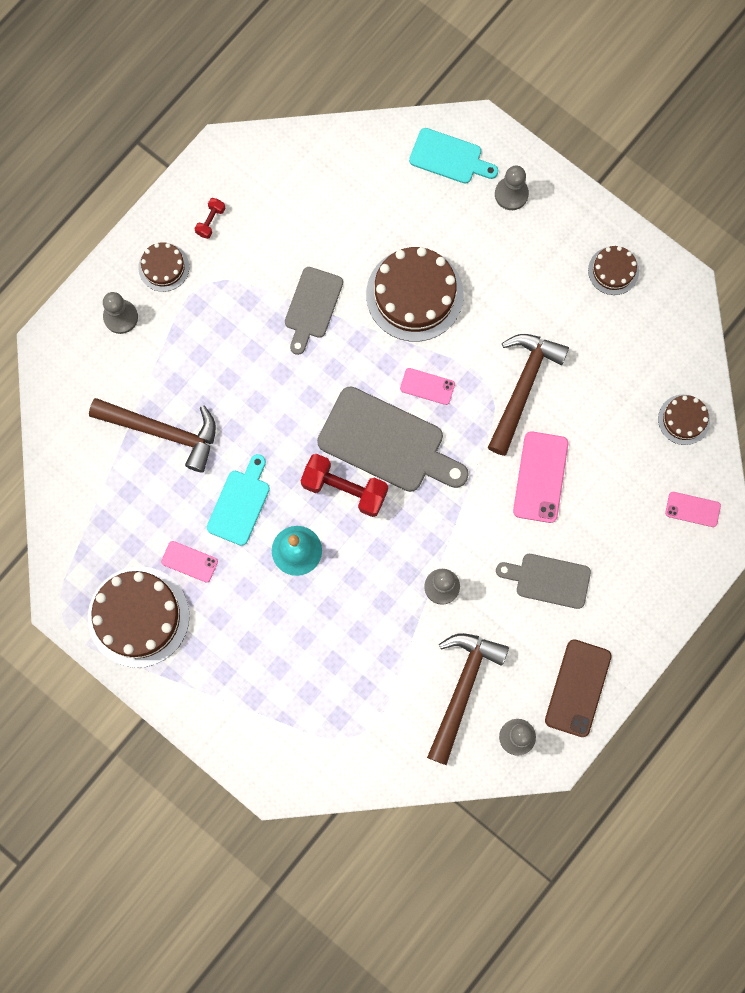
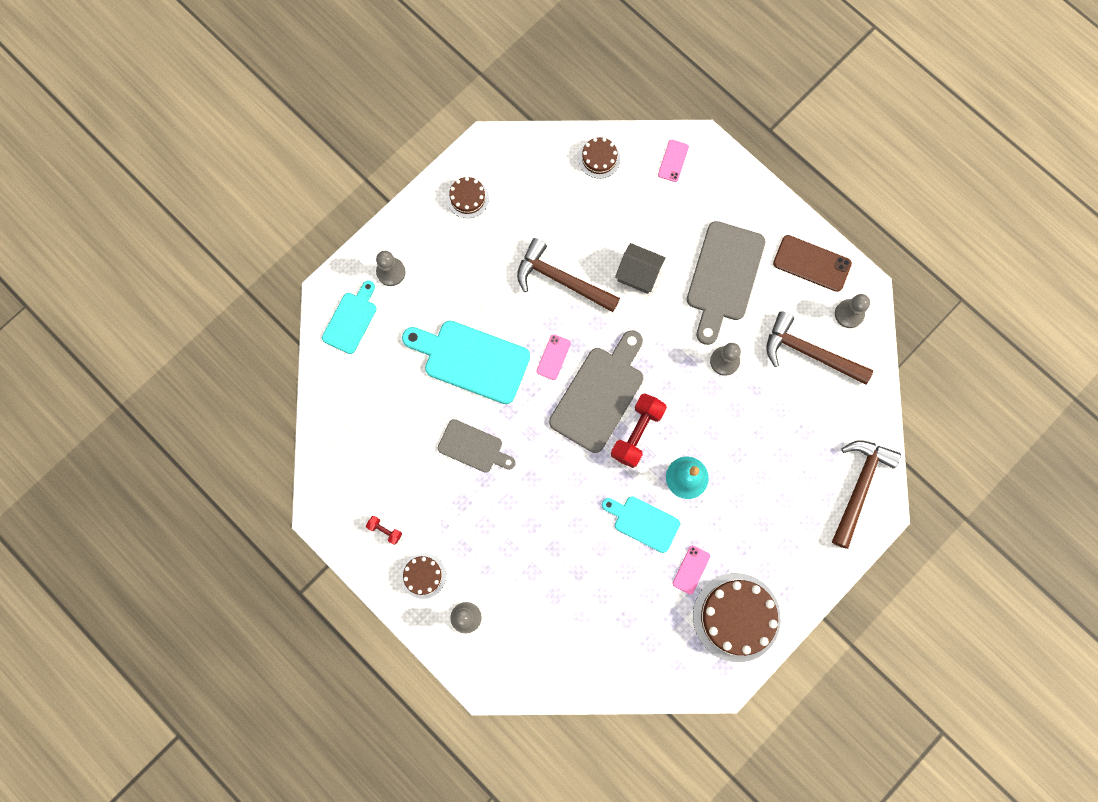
camera: 85 degrees left, 0 degrees up
(163, 432) = (574, 585): brown hammer -> brown hammer (859, 487)
(414, 294) = (471, 360): brown cake -> turquoise cutting board
(540, 477) = (638, 274): pink phone -> grey house
(548, 580) = (724, 276): grey cutting board -> grey cutting board, size x1.66

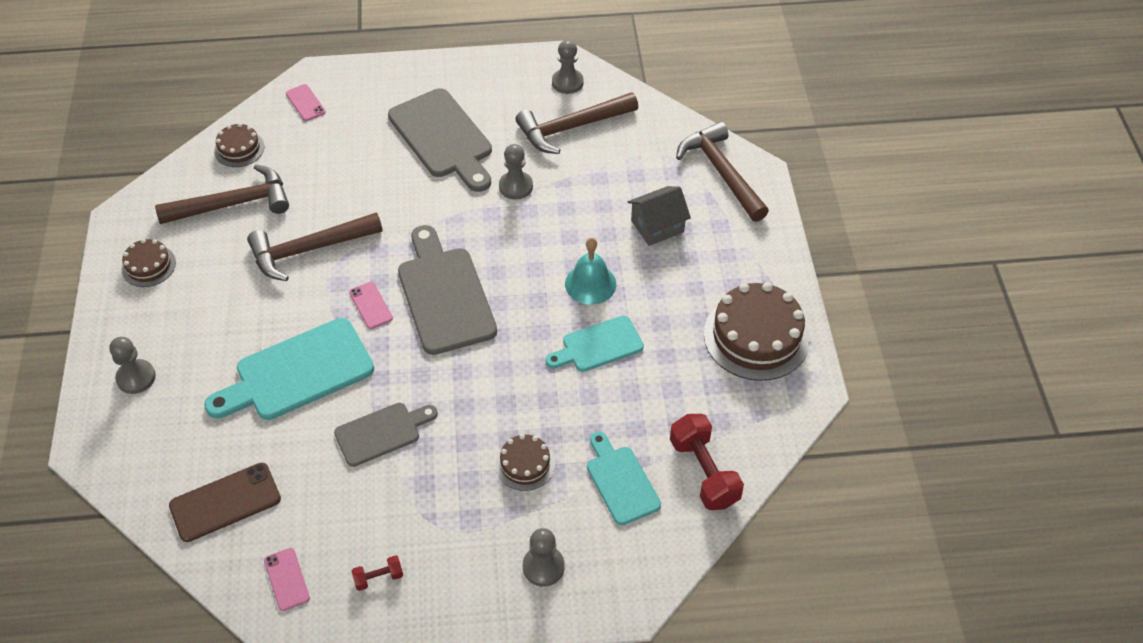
camera: 50 degrees left, 25 degrees down
(351, 320) = (138, 447): turquoise cutting board -> turquoise cutting board (621, 481)
(423, 575) = (461, 575): brown cake -> brown cake (525, 464)
(554, 199) = (233, 204): none -> brown hammer
(637, 433) = (511, 292): red dumbbell -> red dumbbell (704, 472)
(638, 274) = (371, 192): grey house -> grey house (657, 226)
(691, 569) = (679, 340): pink phone -> pink phone (286, 579)
(812, 263) = (499, 76): brown phone -> brown phone (225, 502)

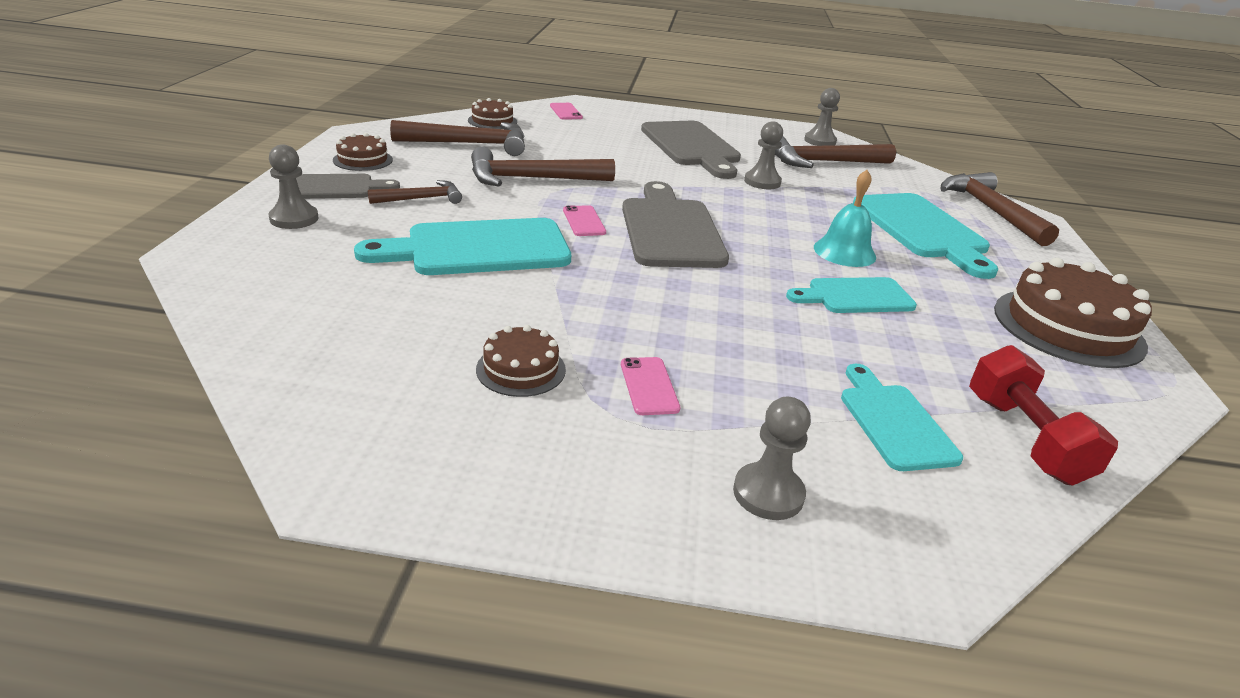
camera: 10 degrees right, 20 degrees down
(225, 314) = (421, 199): none -> brown hammer
(225, 502) = (326, 328): brown phone -> none
(286, 579) = (361, 420): pink phone -> pink phone (649, 386)
(378, 577) = (500, 448): red dumbbell -> none
(381, 433) = (560, 311): grey cutting board -> grey cutting board (334, 187)
(525, 464) = (750, 376): brown cake -> brown cake (521, 369)
(657, 226) = (922, 229): grey house -> turquoise cutting board

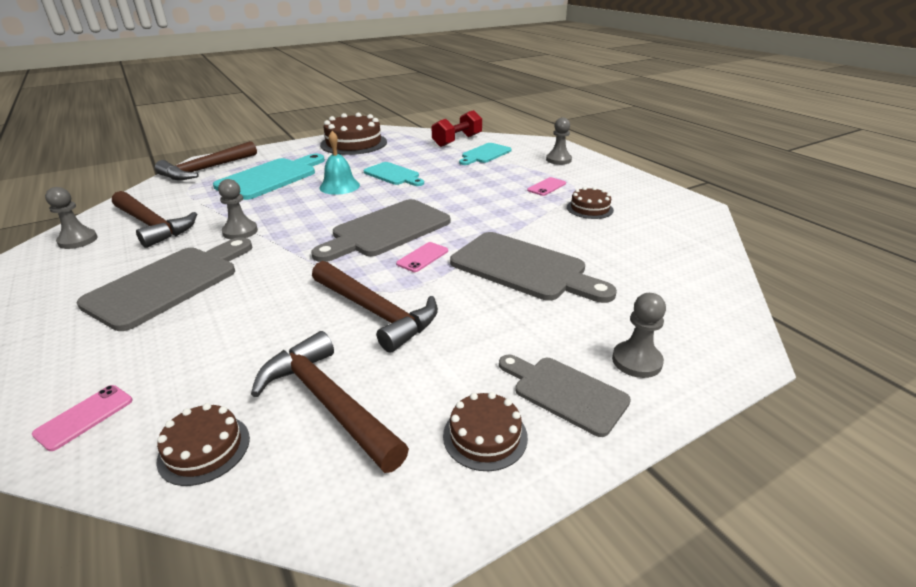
camera: 125 degrees left, 0 degrees up
(421, 199) = (501, 334): brown hammer -> none
(479, 249) = (523, 268): turquoise cutting board -> grey cutting board

